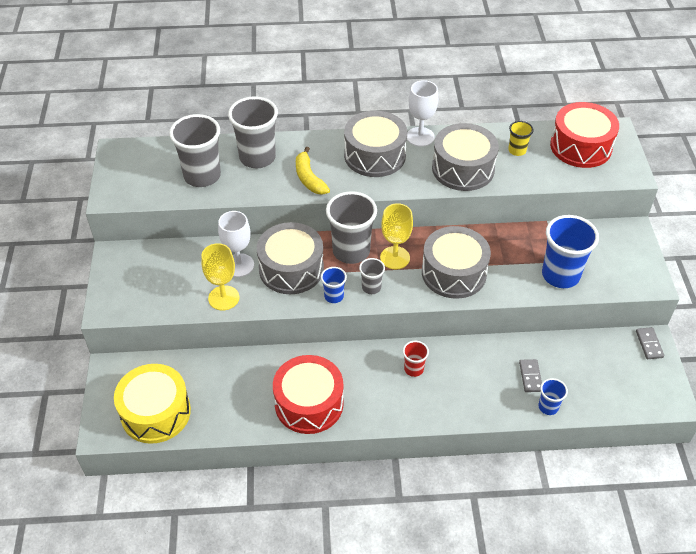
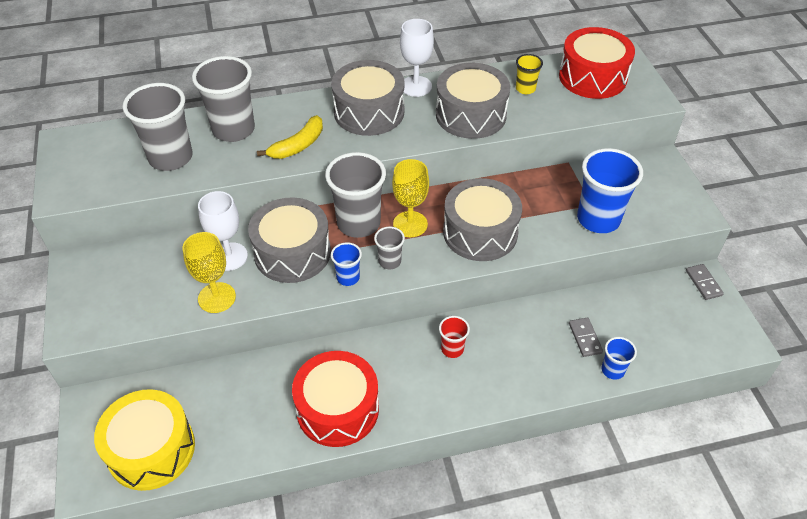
camera: 10 degrees left, 0 degrees up
(309, 178) = (298, 145): yellow banana -> yellow banana turned 105 degrees counterclockwise

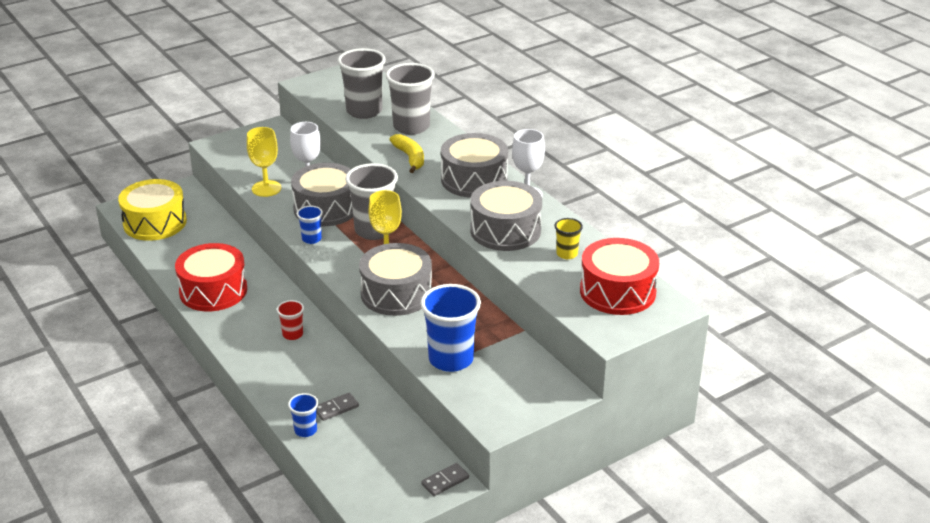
camera: 70 degrees right, 15 degrees down
(298, 145) = (410, 158): yellow banana -> yellow banana turned 135 degrees counterclockwise
(389, 261) = (338, 254): grey cup -> none

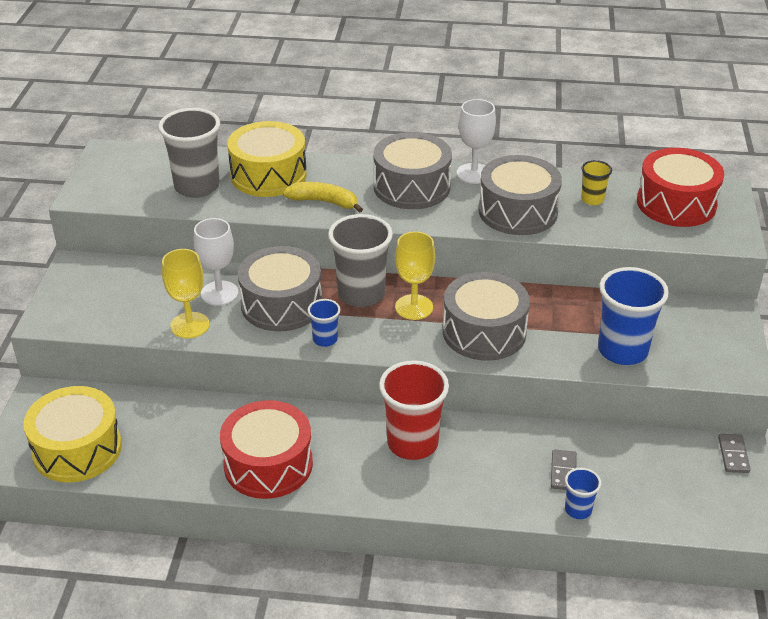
camera: 50 degrees left, 5 degrees up
(292, 334) = (412, 443): red cup -> red cup, size x2.00
(411, 127) = (268, 175): grey cup -> yellow drum

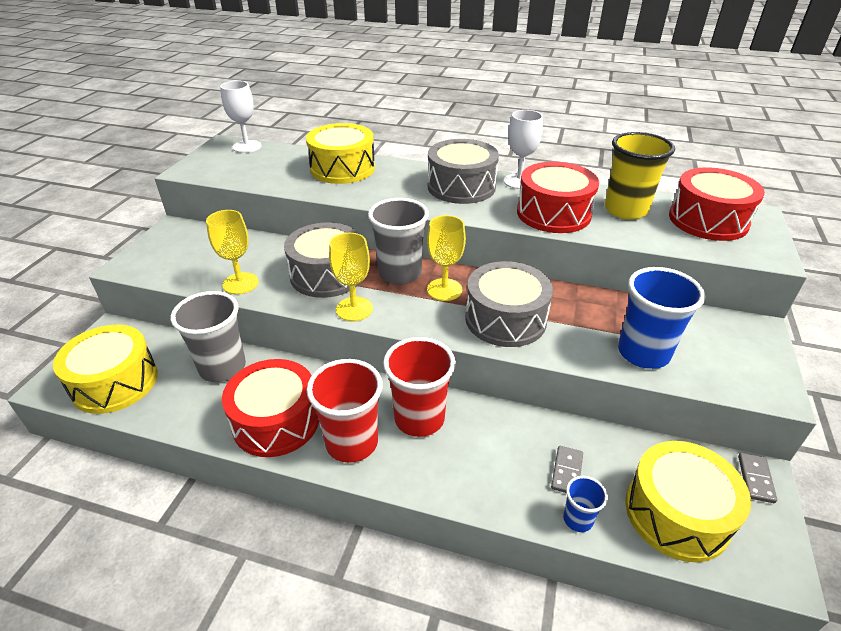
camera: 10 degrees right, 0 degrees up
(197, 186) = (280, 171): grey cup -> grey cup (222, 367)
(219, 293) = (277, 260): white goblet -> white goblet (247, 146)
(324, 202) = (381, 191): yellow banana -> none
(325, 339) = (354, 309): blue cup -> yellow goblet
(352, 474) = (352, 443): none -> red cup
(518, 211) = (553, 213): grey drum -> red drum
(592, 199) = (625, 210): yellow cup -> yellow cup, size x2.00
(664, 493) = (676, 513): none -> yellow drum

